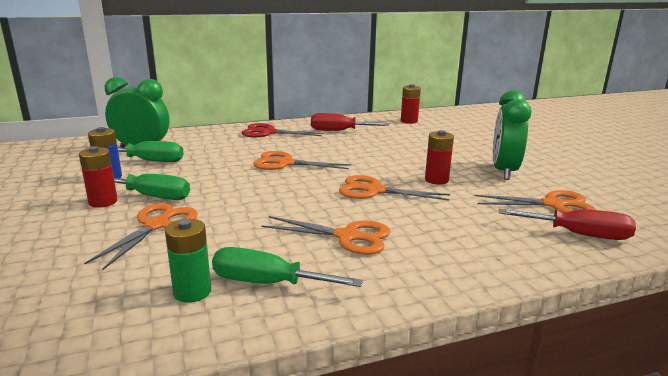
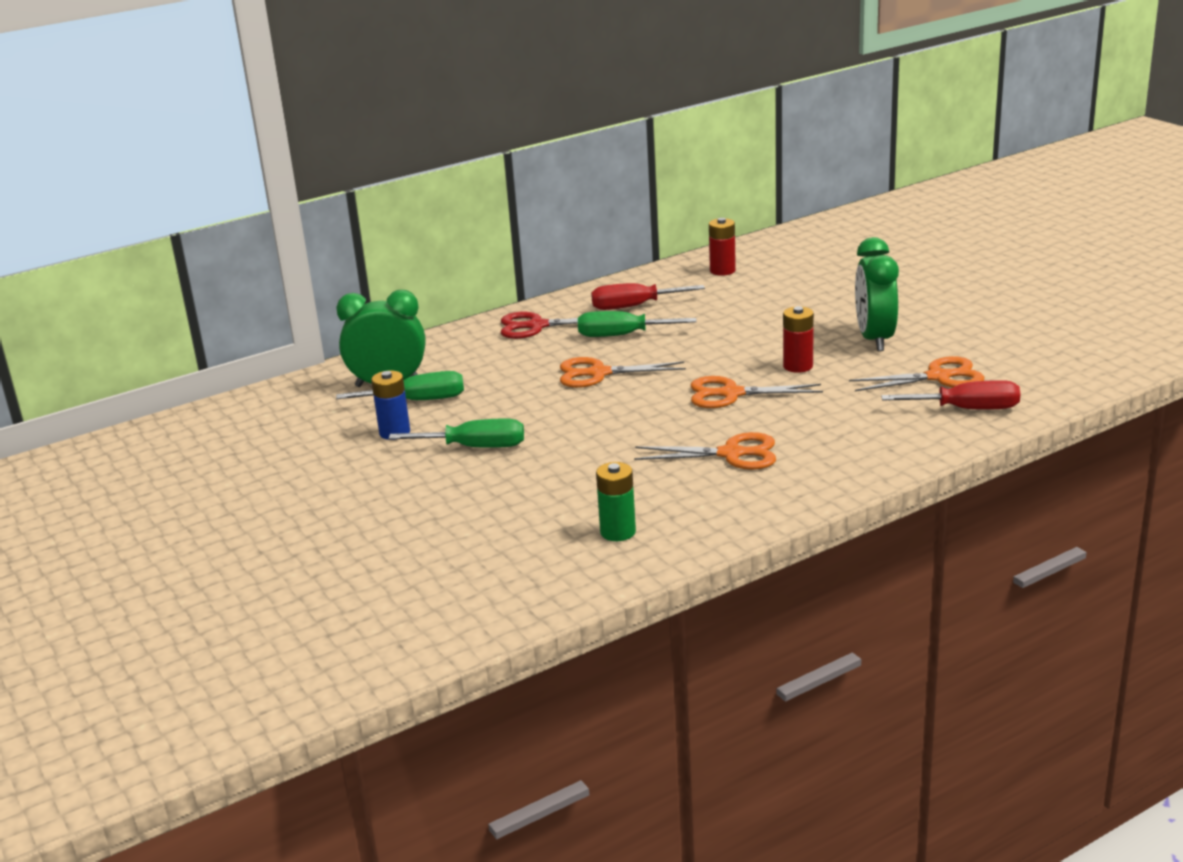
camera: 10 degrees left, 5 degrees up
(103, 202) = (426, 464): red battery -> none
(156, 225) = (518, 479): orange scissors -> none
(268, 283) = (682, 512): green screwdriver -> green screwdriver (622, 335)

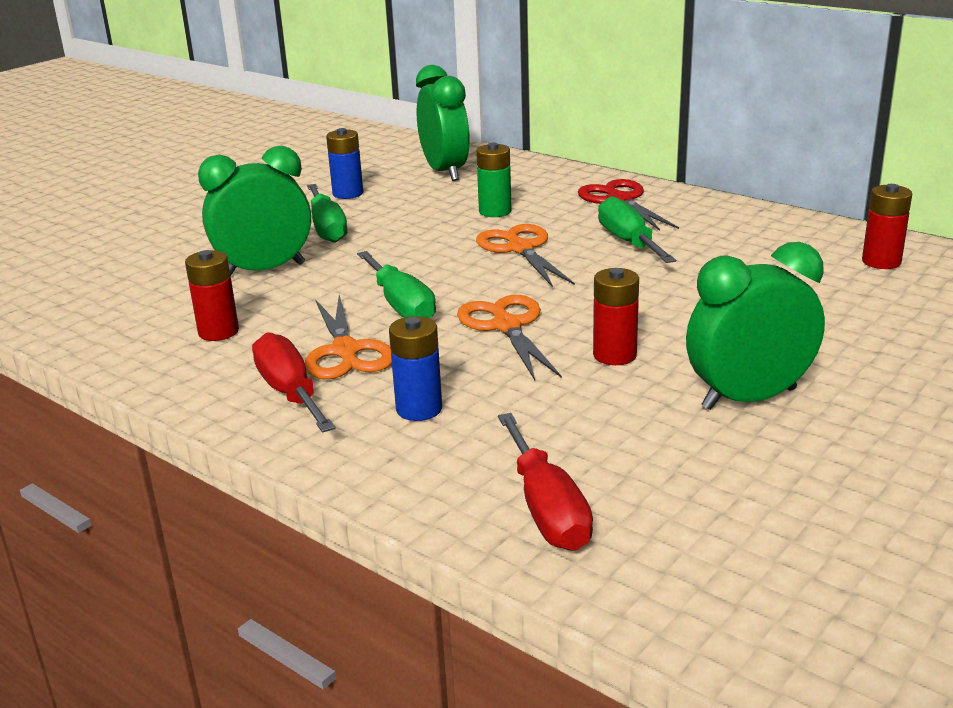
camera: 70 degrees right, 0 degrees up
(418, 401) = (416, 189): green screwdriver -> green screwdriver (401, 305)
(547, 480) = (264, 270): none -> green clock
(618, 532) = (158, 321): green battery -> green battery (495, 211)
(634, 306) = (715, 234): red screwdriver -> red screwdriver (290, 392)
(660, 504) = (218, 332): none -> red battery
(833, 434) = (419, 409): none -> blue battery
(938, 377) = (649, 469): orange scissors -> none

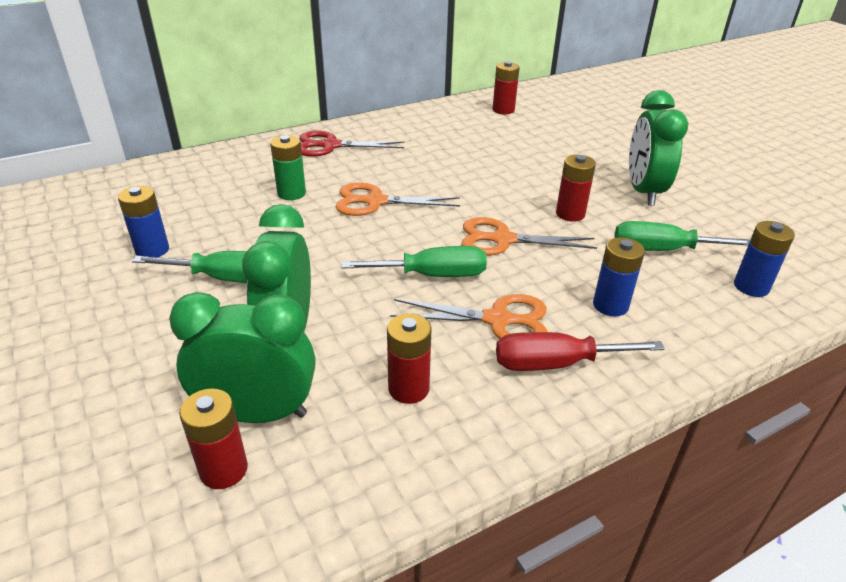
camera: 70 degrees left, 10 degrees up
(104, 291) = (223, 469): none -> red battery
(445, 172) = (172, 192): green clock -> green clock (258, 413)
(547, 509) = (751, 286): red screwdriver -> blue battery
(628, 242) = (405, 163): green screwdriver -> green screwdriver (662, 250)

